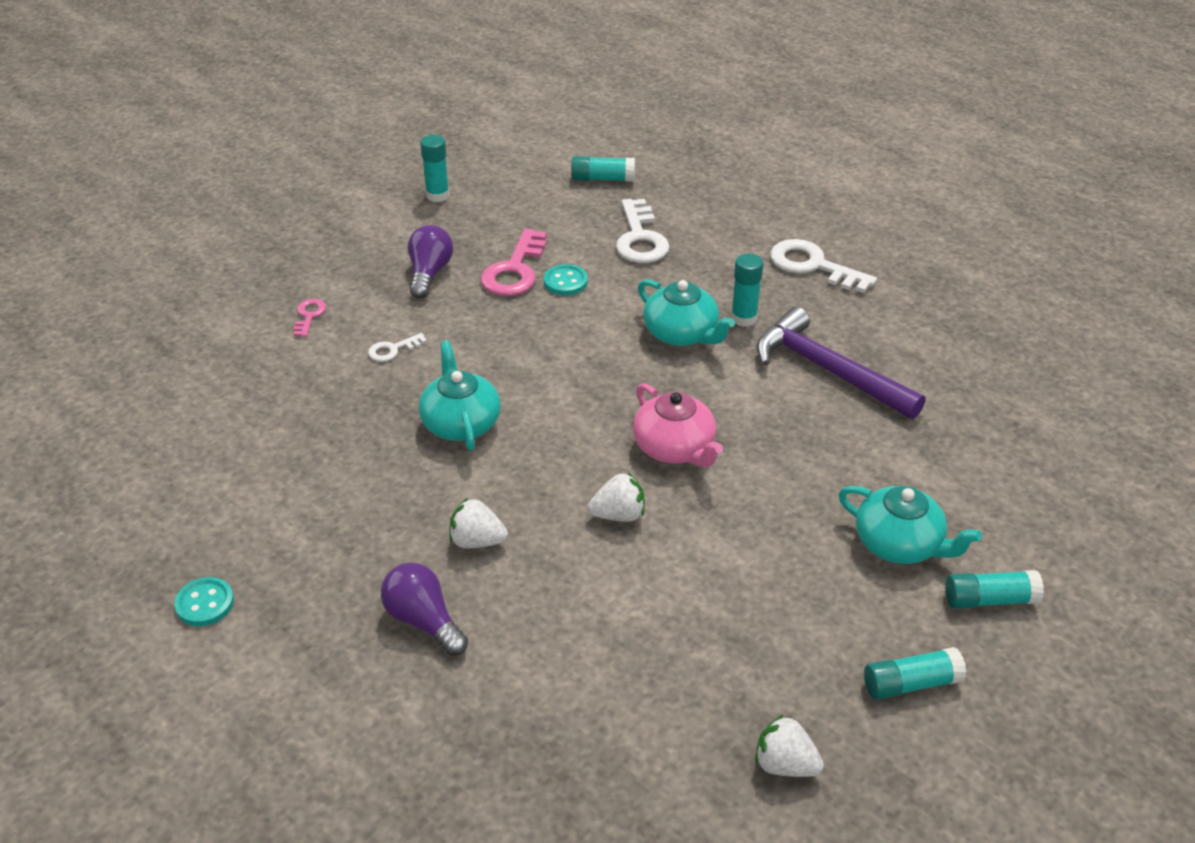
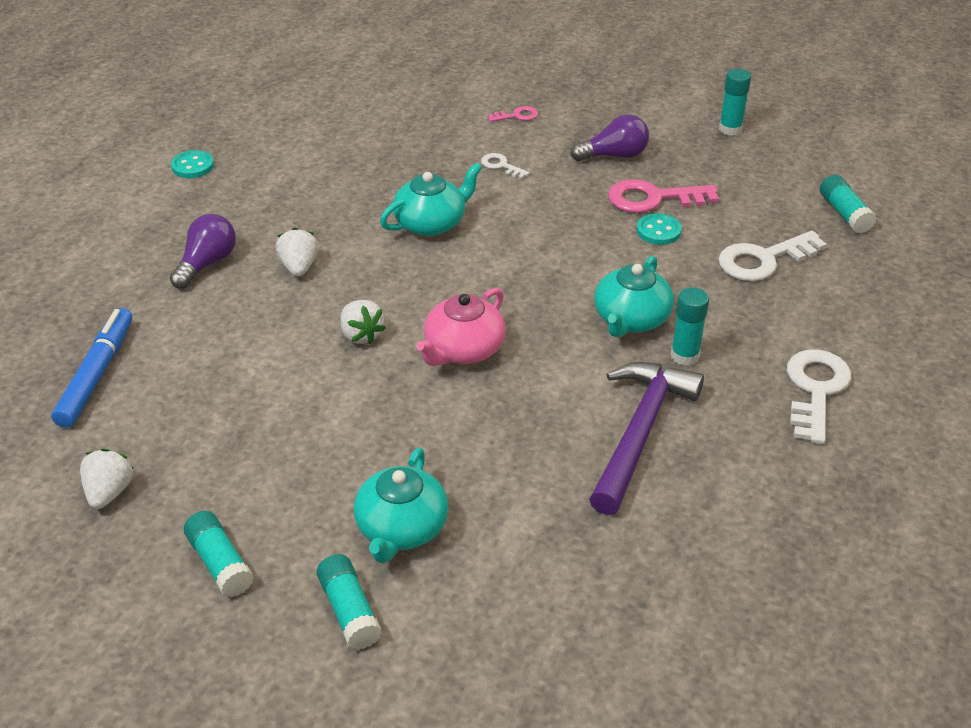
camera: 70 degrees right, 0 degrees up
(582, 755) = (96, 375): none -> blue marker

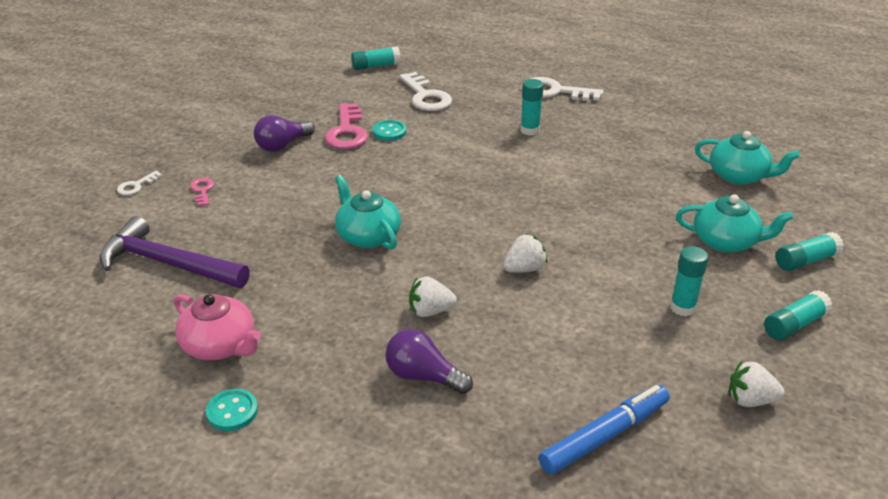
camera: 90 degrees left, 5 degrees down
(96, 375) = (604, 436): blue marker -> blue marker turned 135 degrees clockwise
(463, 350) = (536, 218): pink teapot -> pink teapot (220, 345)
(501, 166) = (284, 199): white key -> white key (136, 186)
(614, 155) = (282, 145): purple light bulb -> purple light bulb turned 120 degrees counterclockwise
(631, 319) = (493, 147): turquoise teapot -> turquoise teapot (739, 176)
(640, 432) = (607, 149): purple hammer -> purple hammer (168, 263)
(730, 129) = (258, 96): turquoise glue stick -> turquoise glue stick (682, 307)

